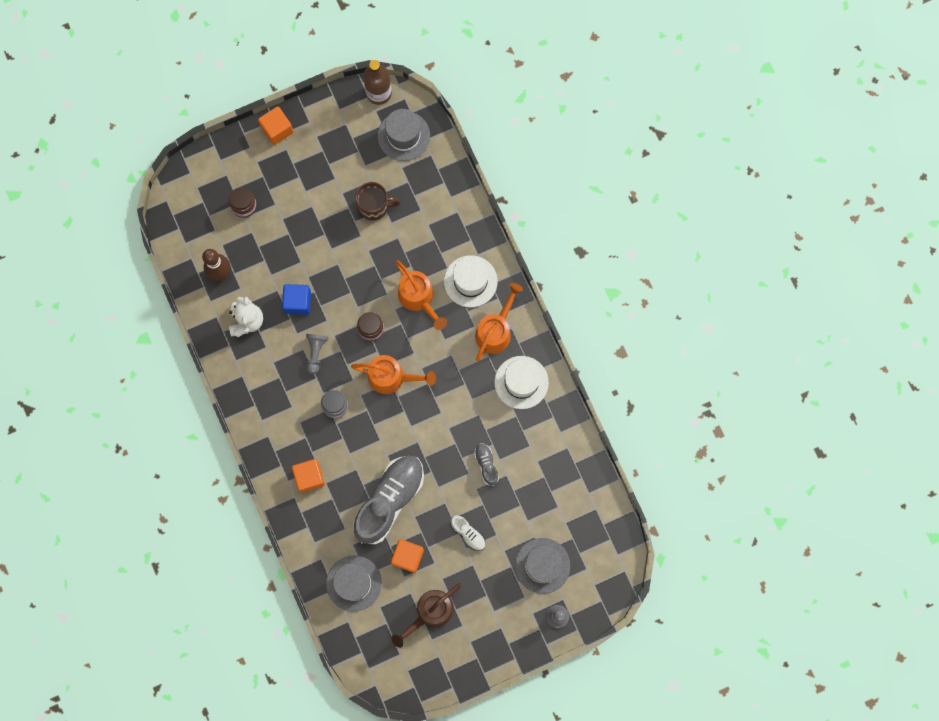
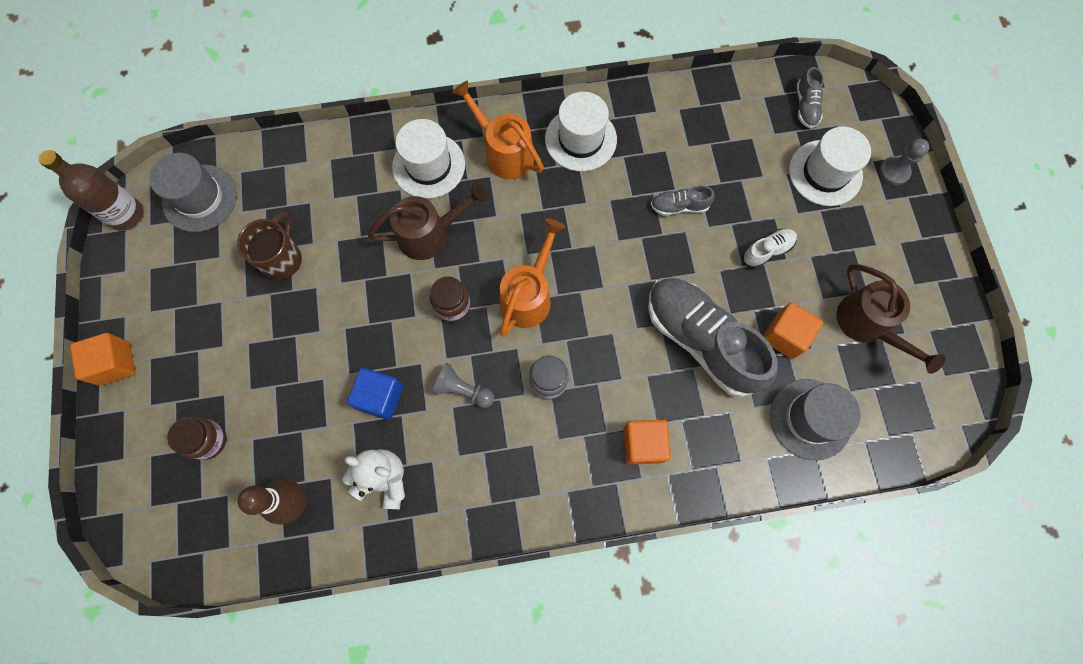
camera: 75 degrees left, 5 degrees down
(419, 299) = (431, 234): orange watering can -> brown watering can
(542, 565) = (825, 173): grey hat -> white hat
(595, 542) = (805, 106): none -> grey shoe

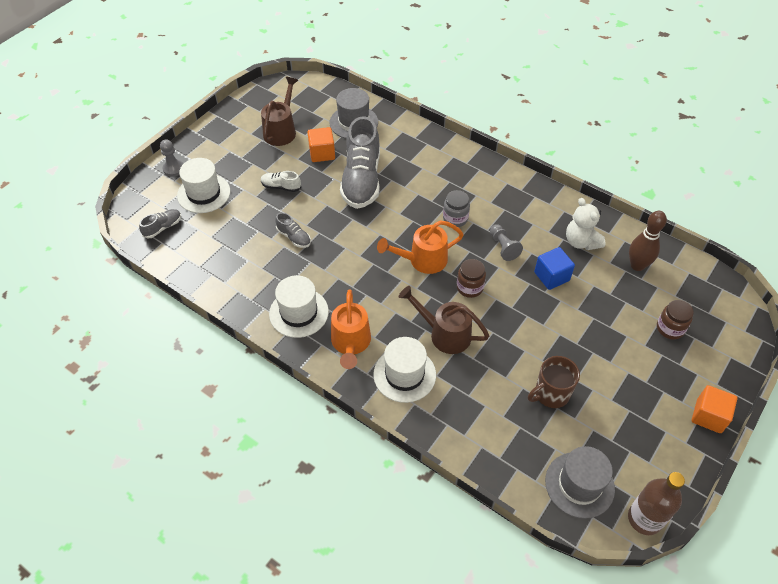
camera: 135 degrees left, 20 degrees down
(643, 444) = (438, 166): orange cube -> none

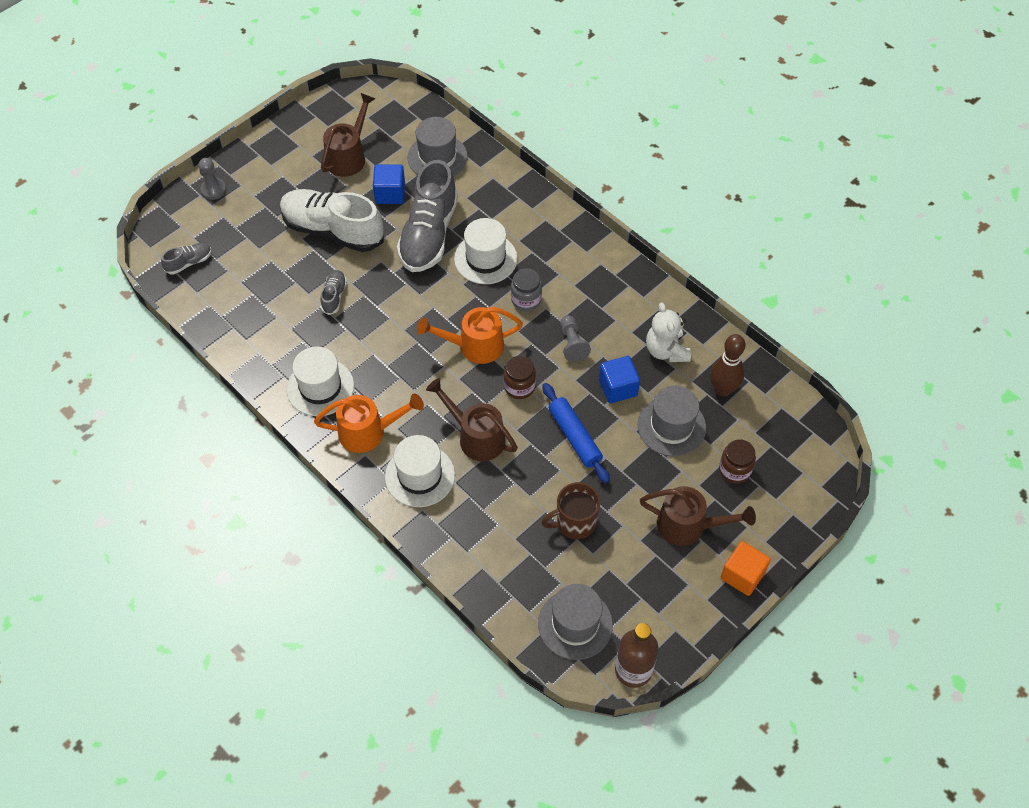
camera: 10 degrees right, 5 degrees up
(204, 193) = (242, 226): white hat -> white hat (485, 259)
(281, 187) = (333, 230): white shoe -> white shoe, size x2.27
(294, 237) = (334, 296): grey shoe -> grey shoe turned 135 degrees counterclockwise
(322, 153) = (390, 193): orange cube -> blue cube
(350, 344) = (369, 432): orange watering can -> orange watering can turned 105 degrees counterclockwise
(528, 321) = (574, 437): none -> blue rolling pin
(606, 301) = (671, 426): none -> grey hat
(649, 381) = (689, 526): none -> brown watering can

